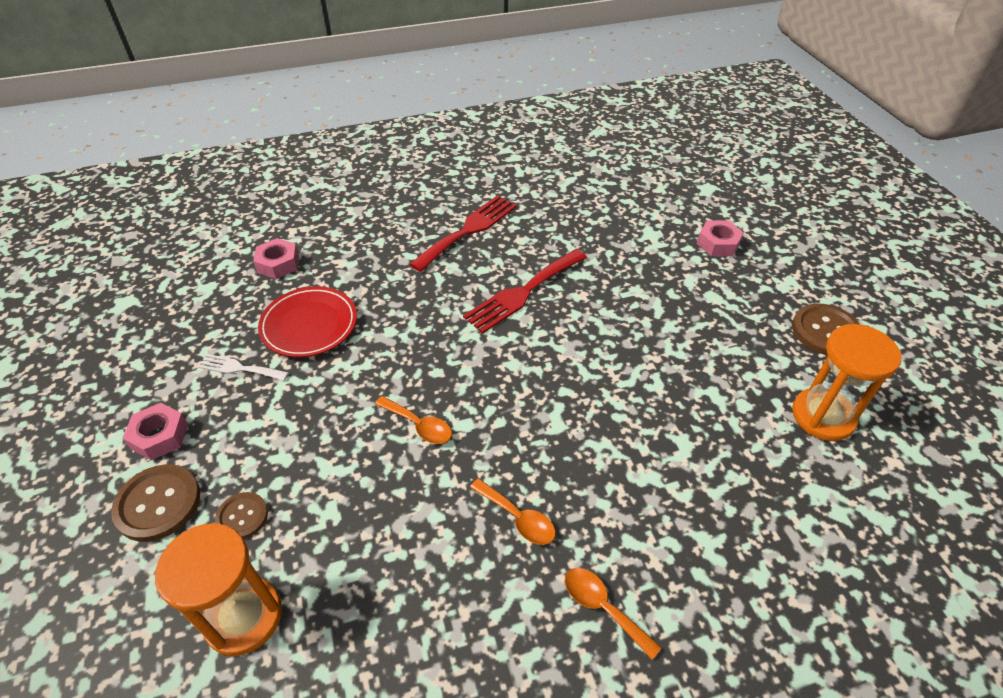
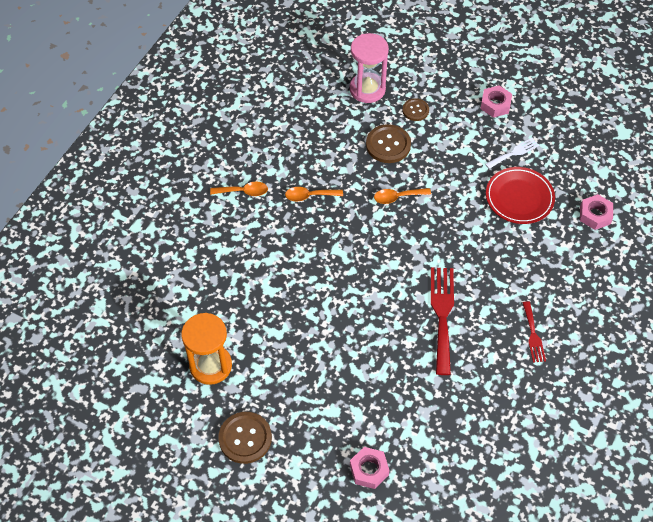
camera: 135 degrees right, 10 degrees up
(158, 504) = (453, 88): brown button -> brown button (388, 145)
(243, 617) = (367, 89): orange hourglass -> pink hourglass
(468, 230) = (533, 335): red fork -> red fork, size x0.55

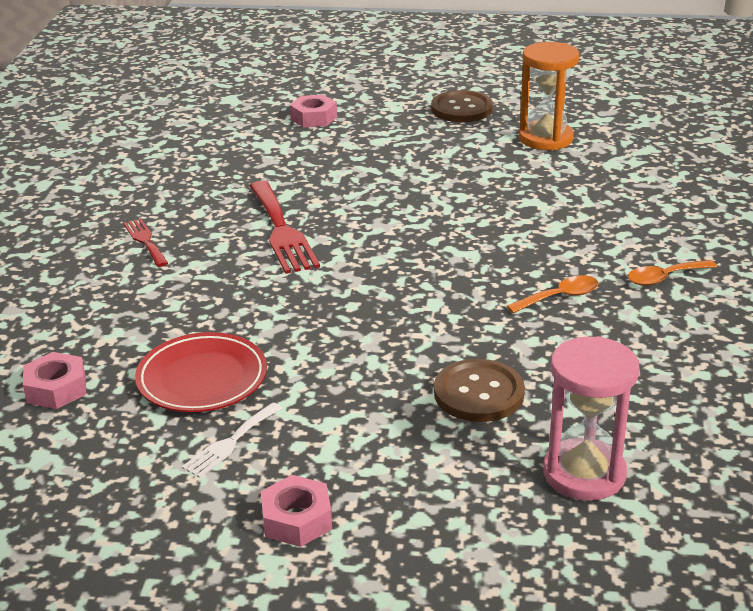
camera: 160 degrees right, 25 degrees down
(397, 197) = (417, 329): orange spoon -> none
(415, 110) = (461, 462): brown button -> none

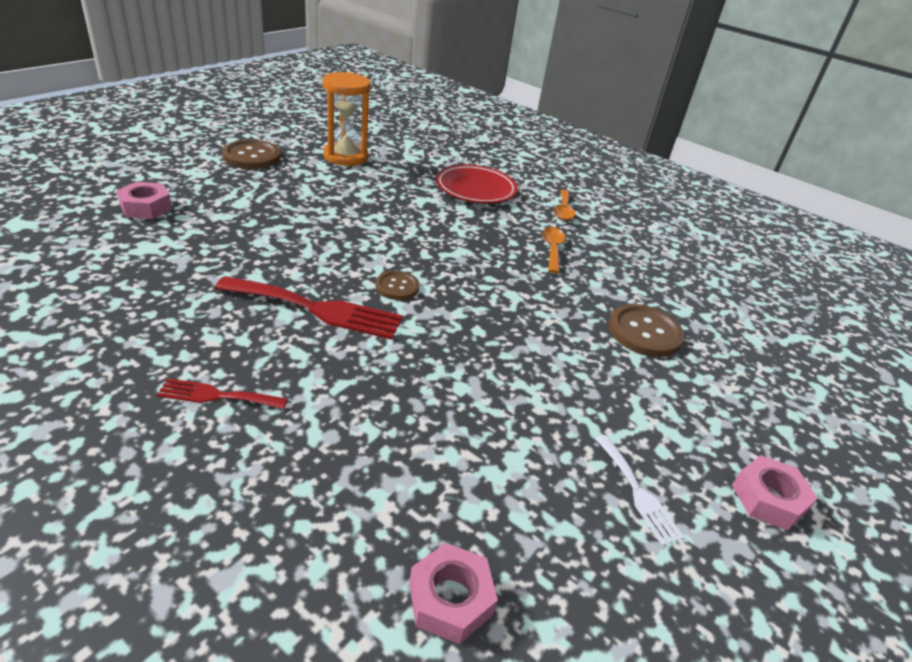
camera: 65 degrees left, 5 degrees up
(202, 379) = (521, 466): red plate -> red plate (475, 189)
(361, 248) = (397, 287): none -> brown button
(584, 473) = (757, 338): pink hourglass -> none

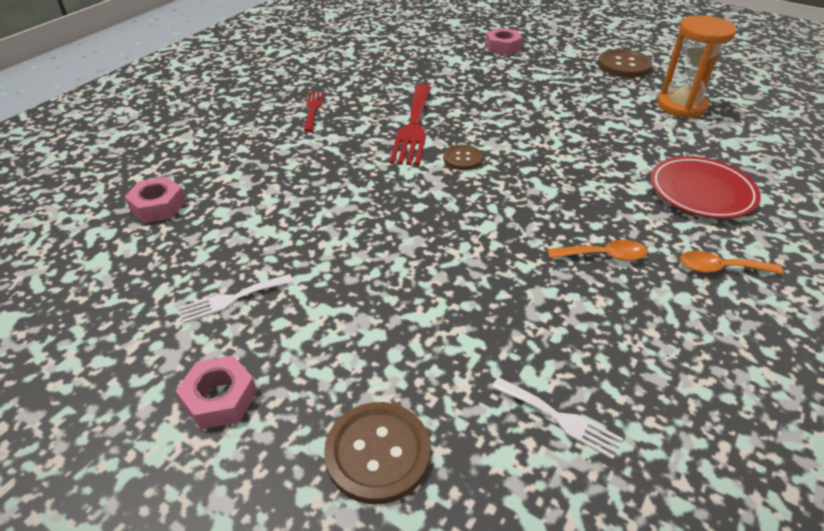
camera: 90 degrees right, 5 degrees up
(644, 332) = (465, 329): brown button -> brown button (378, 453)
(714, 308) = (560, 419): none -> white fork

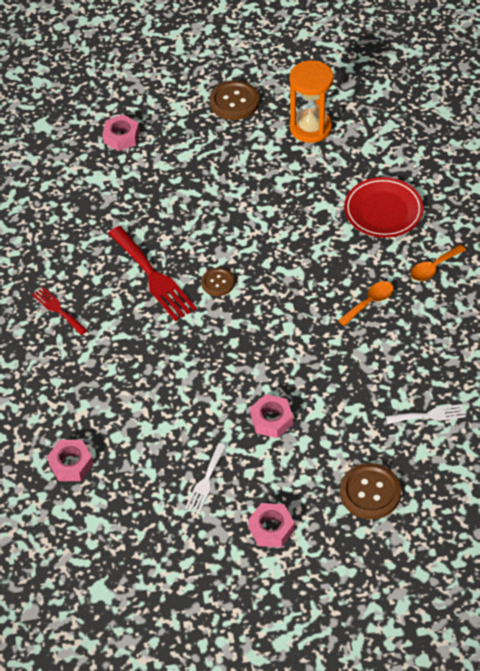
camera: 40 degrees left, 10 degrees up
(368, 291) = (271, 420): none -> pink nut

